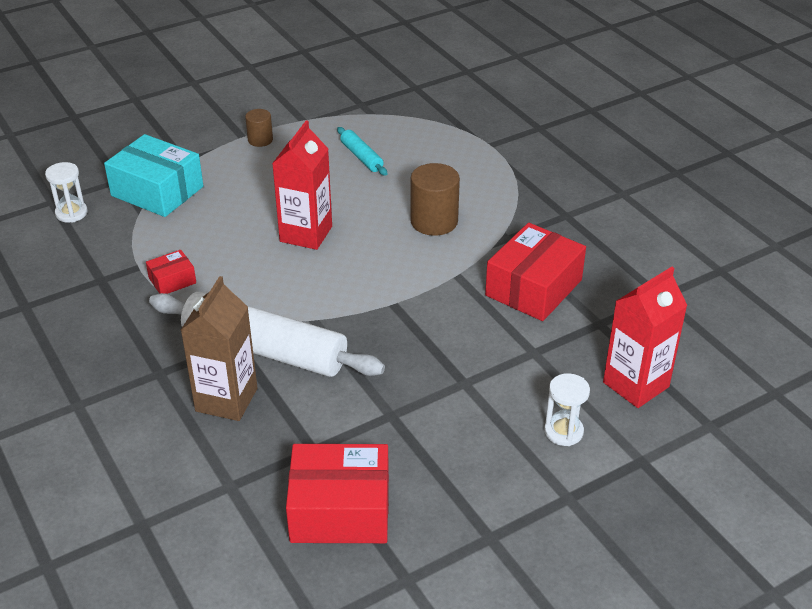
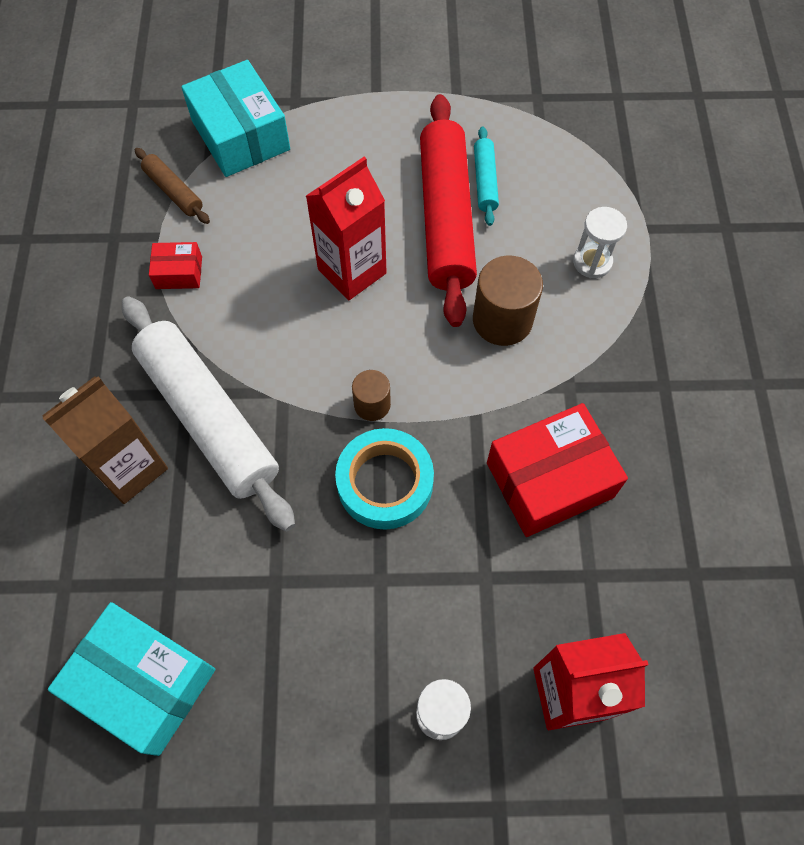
camera: 30 degrees right, 25 degrees up
(71, 213) = (141, 129): white hourglass -> white hourglass (592, 262)
(129, 238) = (174, 191): none -> brown rolling pin
(260, 140) = (391, 105): brown cylinder -> brown cylinder (372, 404)
(340, 510) = (144, 682): red box -> turquoise box
(350, 184) = (446, 217): none -> red rolling pin
(425, 332) = (385, 483): none -> turquoise tape

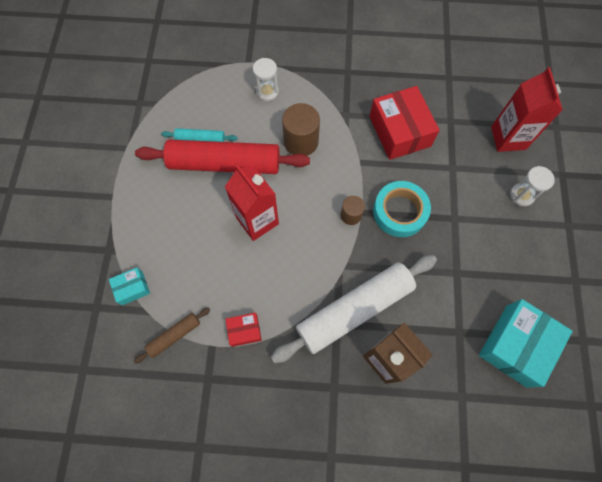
camera: 85 degrees left, 5 degrees up
(179, 272) = (244, 330): red box -> red box turned 75 degrees clockwise
(240, 135) = (132, 288): turquoise box -> turquoise box, size x0.49

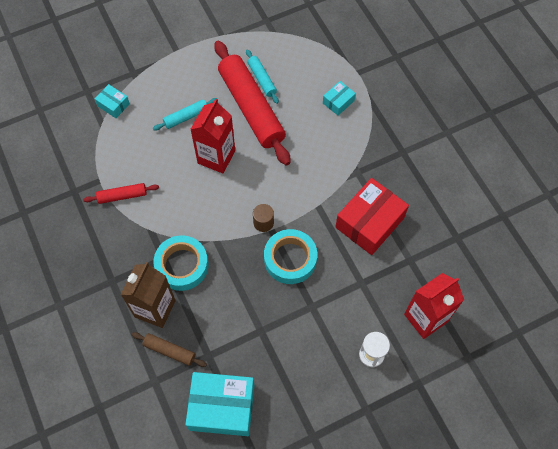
camera: 60 degrees right, 5 degrees down
(174, 335) = (93, 152): brown rolling pin -> brown rolling pin (169, 351)
(195, 225) = (186, 117): none -> turquoise rolling pin
(244, 330) = (122, 196): red box -> red rolling pin
(267, 92) = (338, 102): white hourglass -> turquoise box
(301, 141) = (307, 151): brown cylinder -> none
(354, 310) = (182, 265): white rolling pin -> turquoise tape

